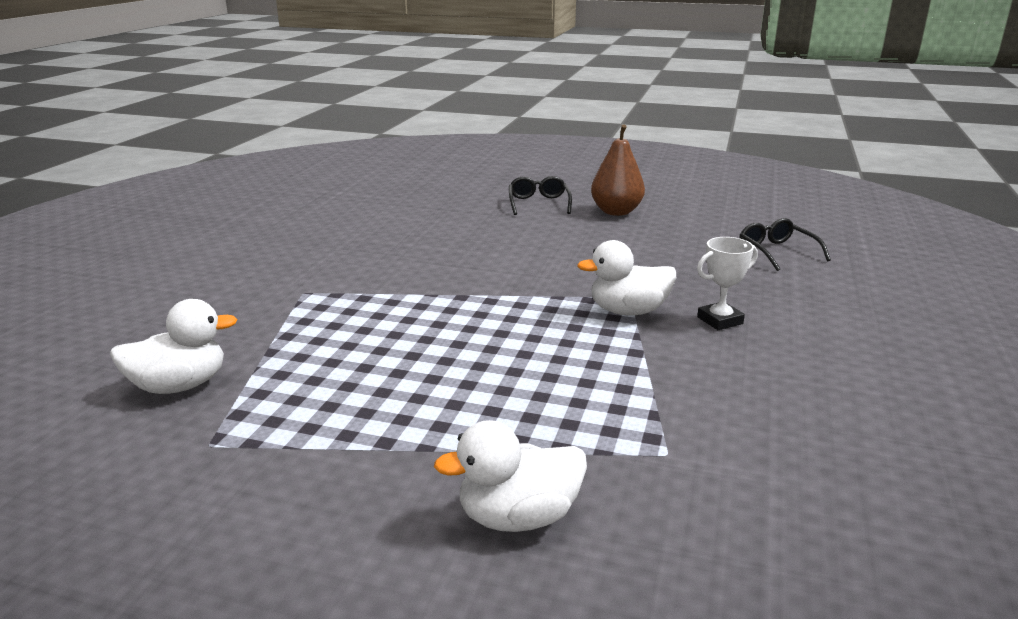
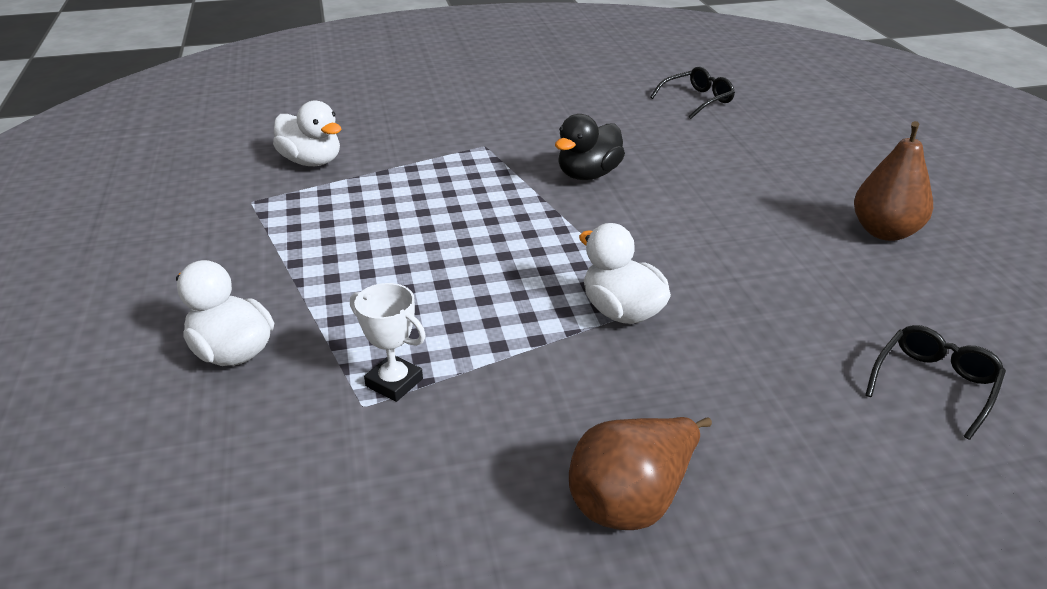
camera: 60 degrees right, 10 degrees up
(421, 267) = (588, 175): none -> black duck
(538, 203) = (831, 179): black glasses -> black glasses (697, 100)
(720, 320) = (665, 379): white trophy -> white trophy (394, 382)
(842, 369) = (632, 500): none -> brown pear

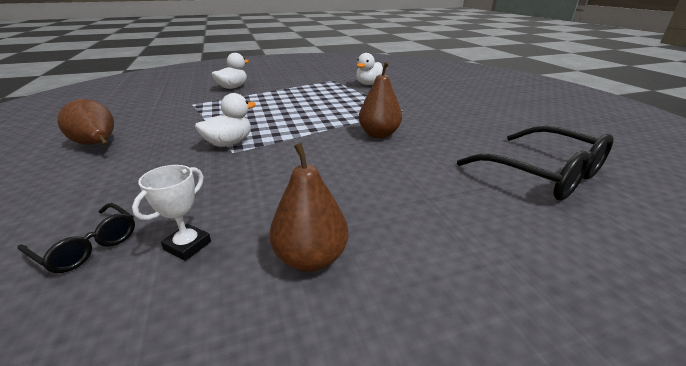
camera: 85 degrees right, 5 degrees down
(394, 382) = (202, 107): white trophy -> white trophy (187, 245)
(588, 175) = (379, 134): black duck -> brown pear
(697, 100) = (543, 174): black glasses -> black glasses, size x1.88

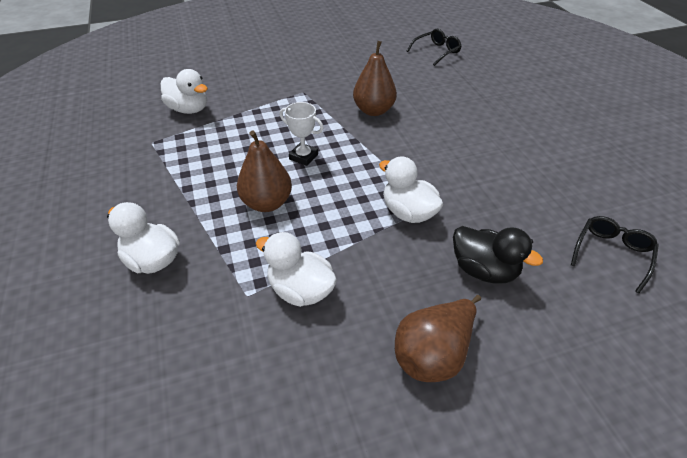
camera: 90 degrees left, 15 degrees up
(143, 167) = (484, 270): none -> black duck
(184, 114) = (300, 290): none -> white duck
(187, 245) = (583, 198): white trophy -> white trophy (303, 157)
(311, 258) = (566, 143): brown pear -> brown pear (267, 203)
(543, 174) = (436, 52): black glasses -> black glasses, size x0.53

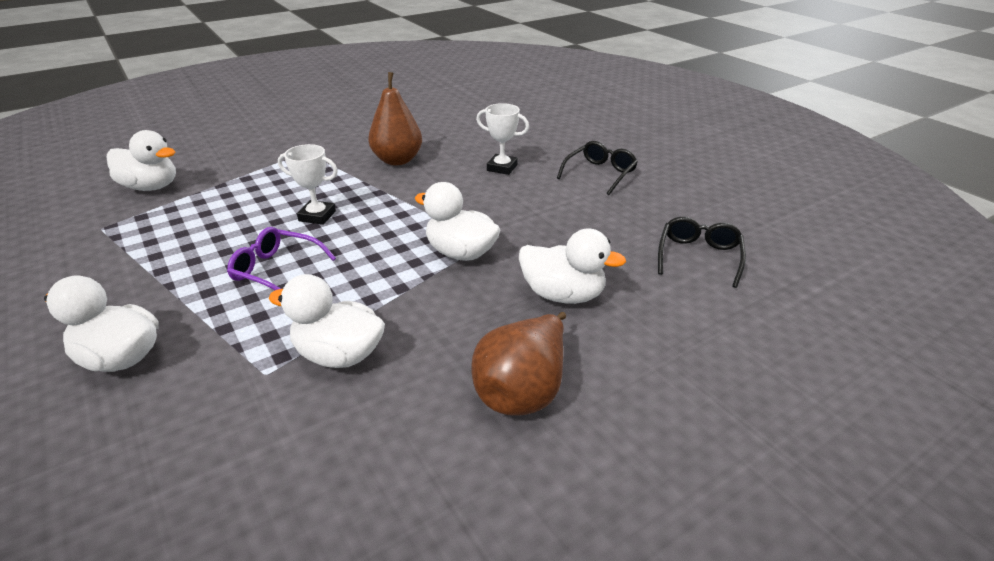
camera: 15 degrees left, 10 degrees down
(267, 203) = (276, 270): brown pear -> purple glasses
(436, 52) = (460, 98): black glasses -> black glasses (600, 174)
(458, 131) = (502, 168): none -> white trophy
(484, 270) = (563, 295): black duck -> white duck

